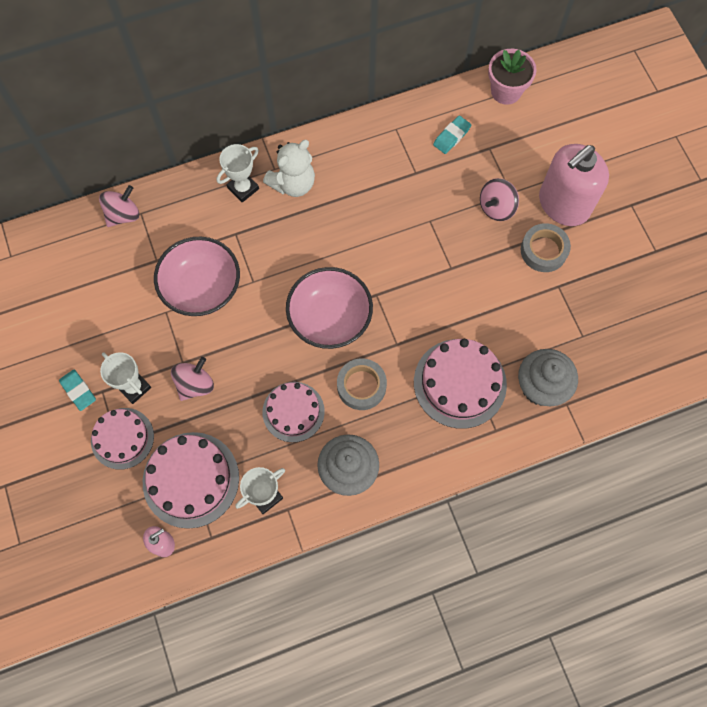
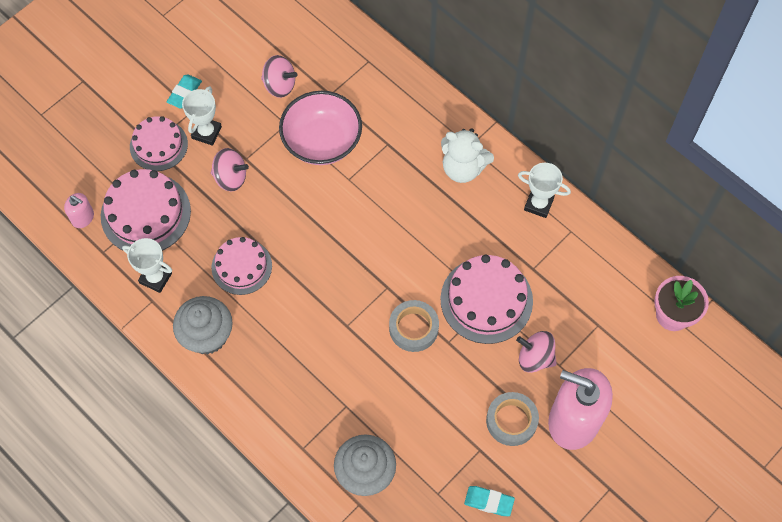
camera: 65 degrees right, 5 degrees down
(123, 215) = (359, 49): pink spinning top -> pink spinning top (279, 85)
(243, 188) = (436, 129): white trophy -> white trophy (538, 204)
(330, 318) = (344, 258): pink bowl -> none
(361, 386) = (291, 312): grey tape -> grey tape (413, 328)
(451, 137) = (591, 285): turquoise eraser -> turquoise eraser (489, 502)
(460, 383) = (334, 397): pink cake -> pink cake (486, 300)

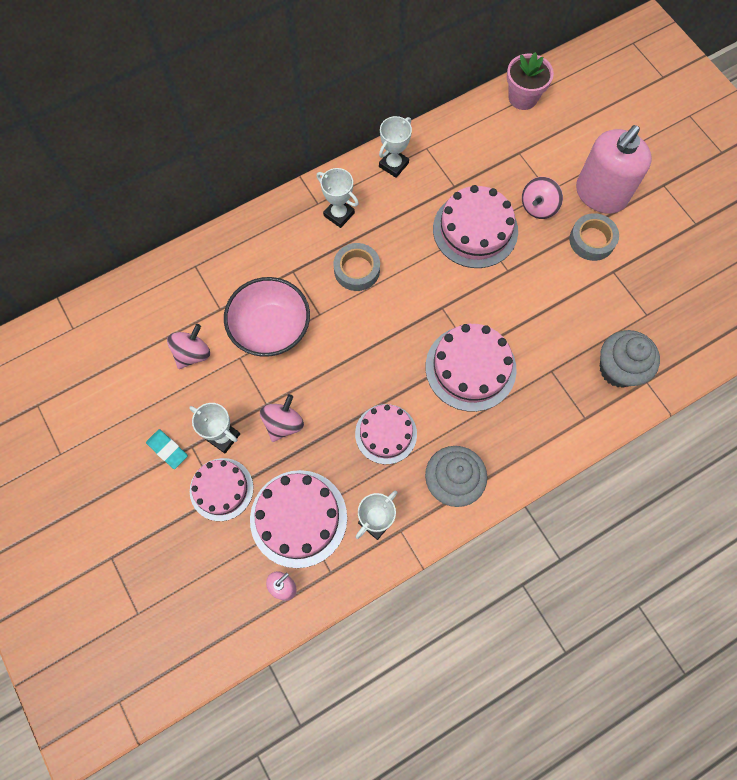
camera: 75 degrees left, 5 degrees up
(328, 328) = (470, 368): none -> pink cake
(413, 328) = (488, 295): grey tape -> grey tape (357, 270)
(463, 168) = (339, 214): white teddy bear -> white trophy
(489, 502) = (661, 276): turquoise eraser -> none

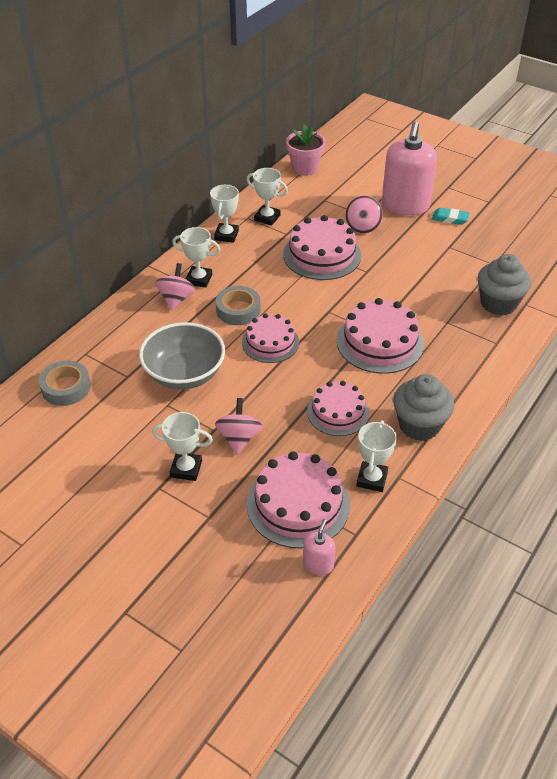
camera: 25 degrees left, 25 degrees down
(167, 450) = (135, 499): turquoise eraser -> turquoise eraser (450, 219)
(192, 353) = (119, 417): pink spinning top -> pink spinning top (176, 299)
(221, 489) = (208, 510): pink cake -> pink cake (270, 342)
(271, 328) = (184, 374): pink bowl -> grey bowl
(446, 156) = (267, 218): none -> white trophy
(592, 240) = (418, 233): grey tape -> grey tape (66, 387)

